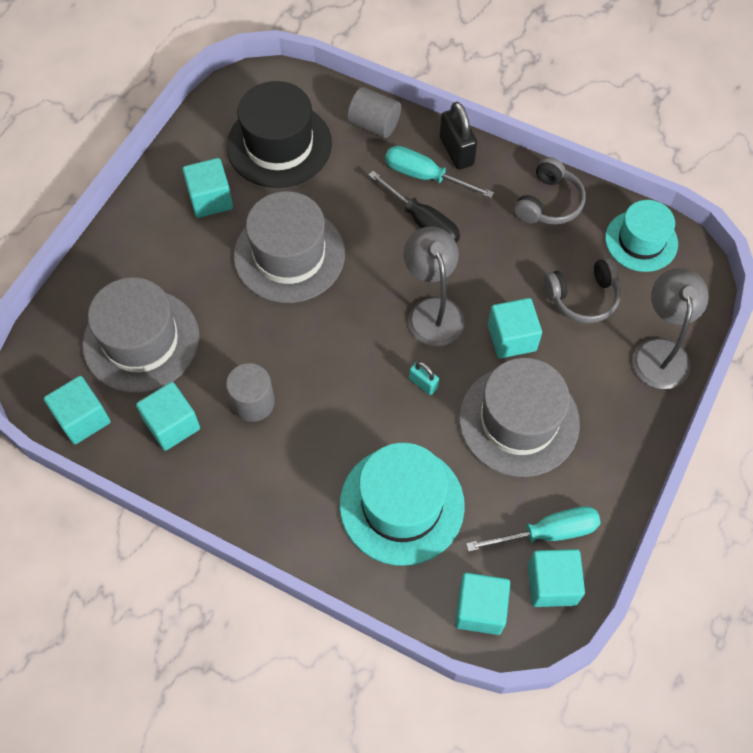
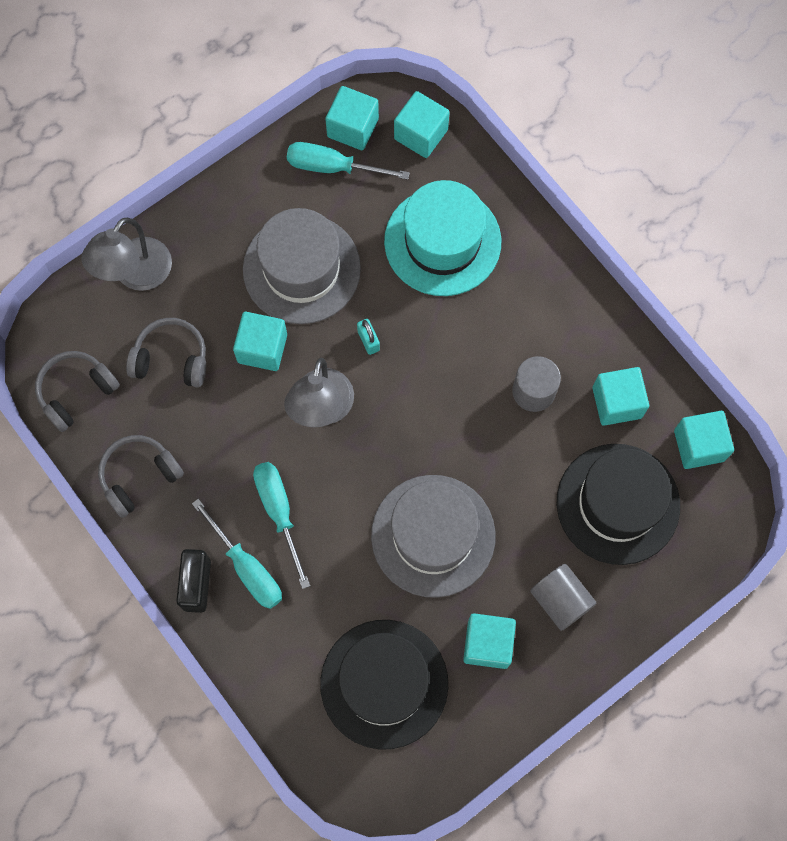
camera: 155 degrees left, 10 degrees up
(141, 341) = (618, 503): grey hat -> black hat
(374, 124) = (267, 662): grey cylinder -> grey cylinder (560, 600)
(423, 222) = (279, 512): black screwdriver -> turquoise screwdriver
(641, 241) = (76, 392): turquoise hat -> grey headphones

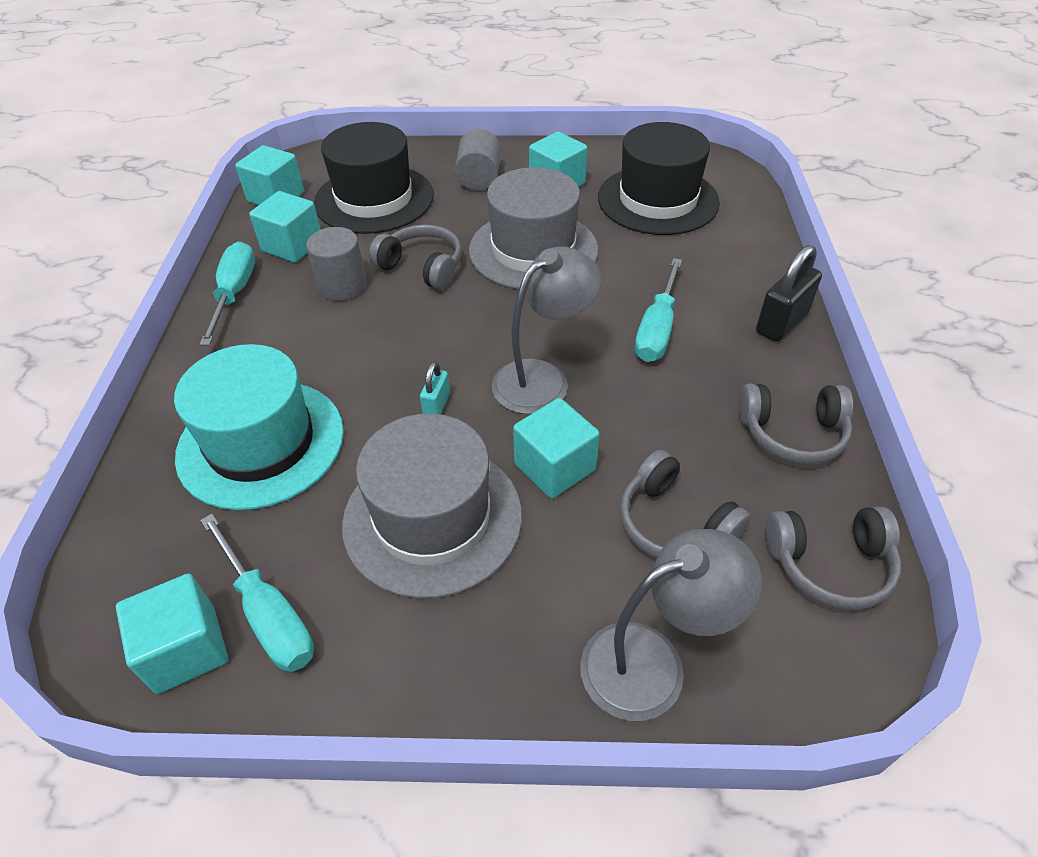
camera: 140 degrees left, 25 degrees down
(247, 568) = (721, 310): turquoise screwdriver -> turquoise screwdriver (234, 293)
(421, 134) = (130, 574): turquoise cube -> none
(497, 453) = (422, 267): none -> grey headphones

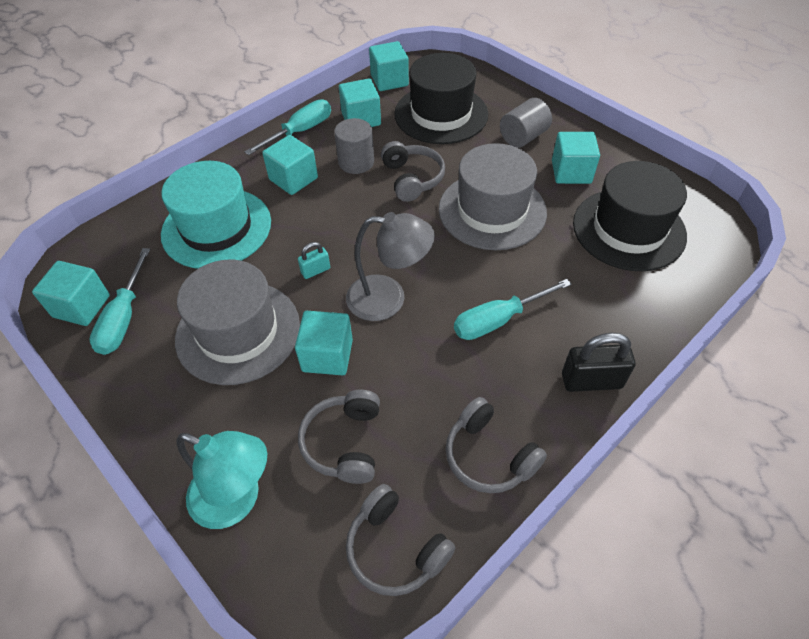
camera: 45 degrees right, 5 degrees up
(290, 341) = (293, 179): none -> turquoise cube
(652, 662) = (237, 500): grey lamp -> turquoise lamp

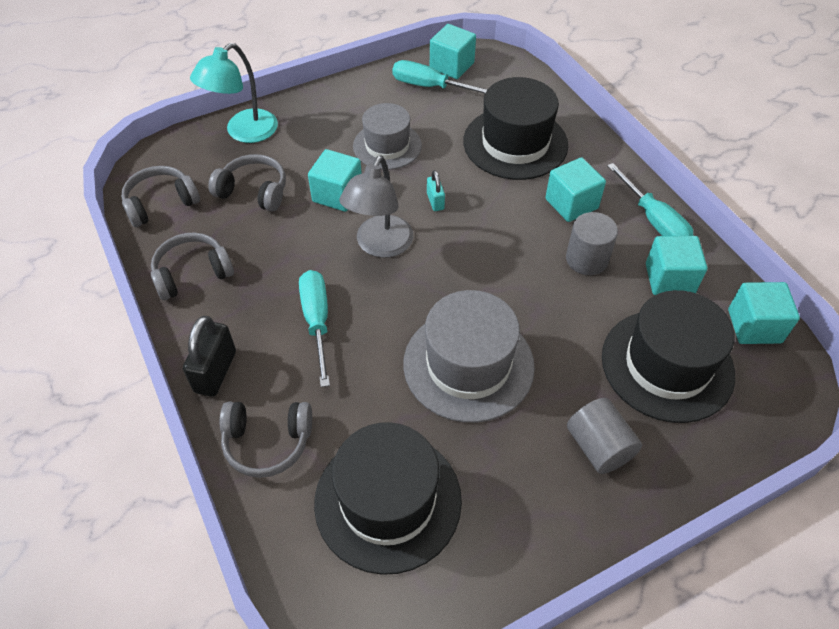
camera: 105 degrees right, 0 degrees up
(216, 228) = (515, 143): turquoise hat -> black hat
(238, 331) = (387, 146): grey hat -> grey hat, size x0.66
(412, 178) = (545, 303): grey headphones -> grey headphones (267, 442)
(571, 172) = (512, 478): turquoise cube -> none

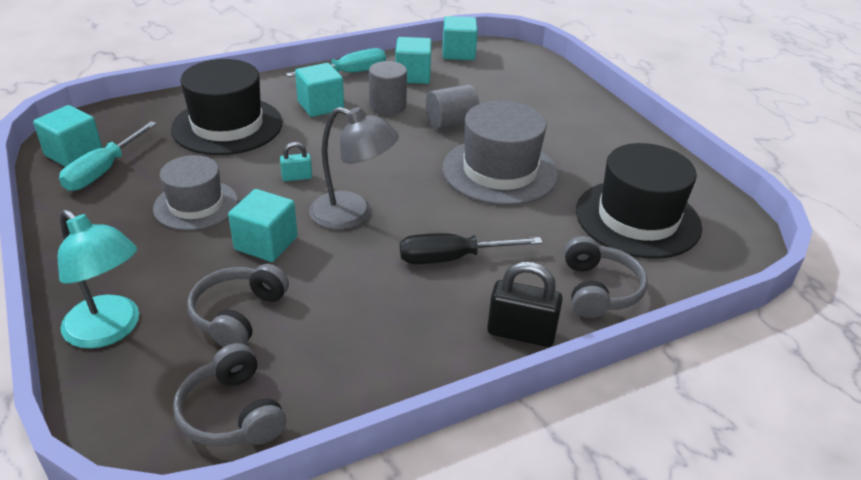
camera: 90 degrees left, 15 degrees down
(192, 273) = (374, 365): grey headphones -> none
(317, 321) = (452, 258): turquoise screwdriver -> black screwdriver
(598, 447) = (567, 121): grey cylinder -> grey cylinder (451, 123)
(667, 365) = (493, 87): black hat -> none

